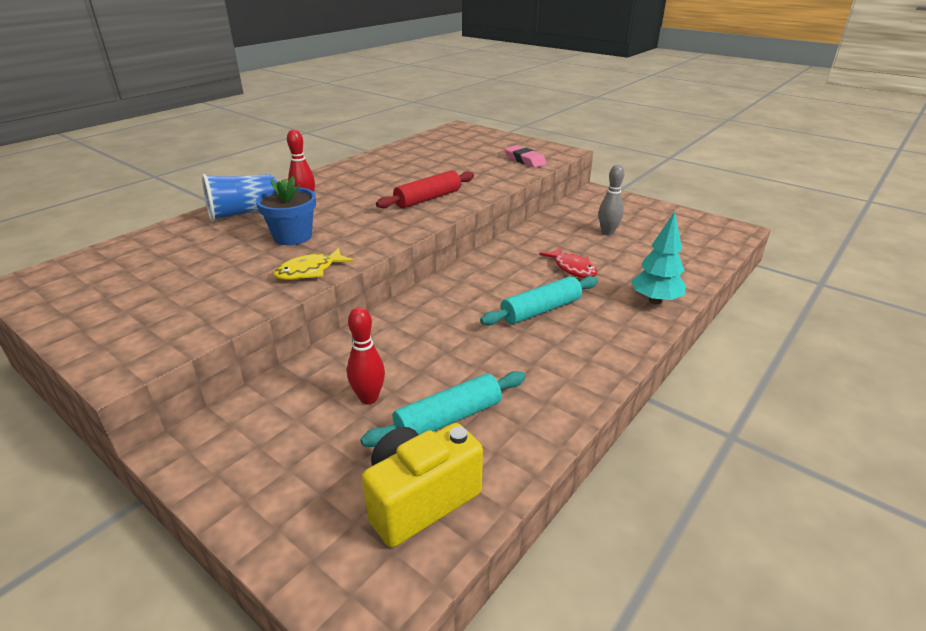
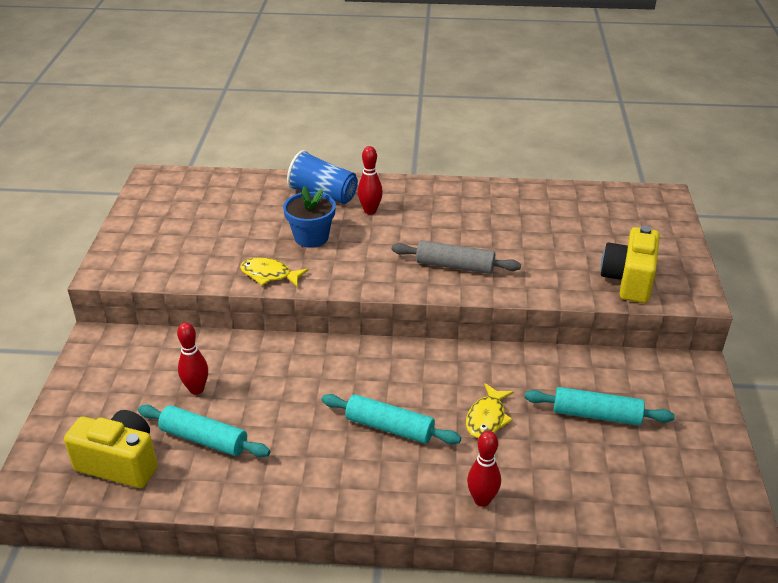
camera: 55 degrees right, 5 degrees up
(428, 199) = (455, 266): red rolling pin -> grey rolling pin
(525, 160) = (628, 281): pink eraser -> yellow camera
(572, 268) = (487, 418): red fish -> yellow fish
(607, 232) = (596, 415): grey bowling pin -> turquoise rolling pin
(655, 300) = (482, 500): turquoise tree -> red bowling pin

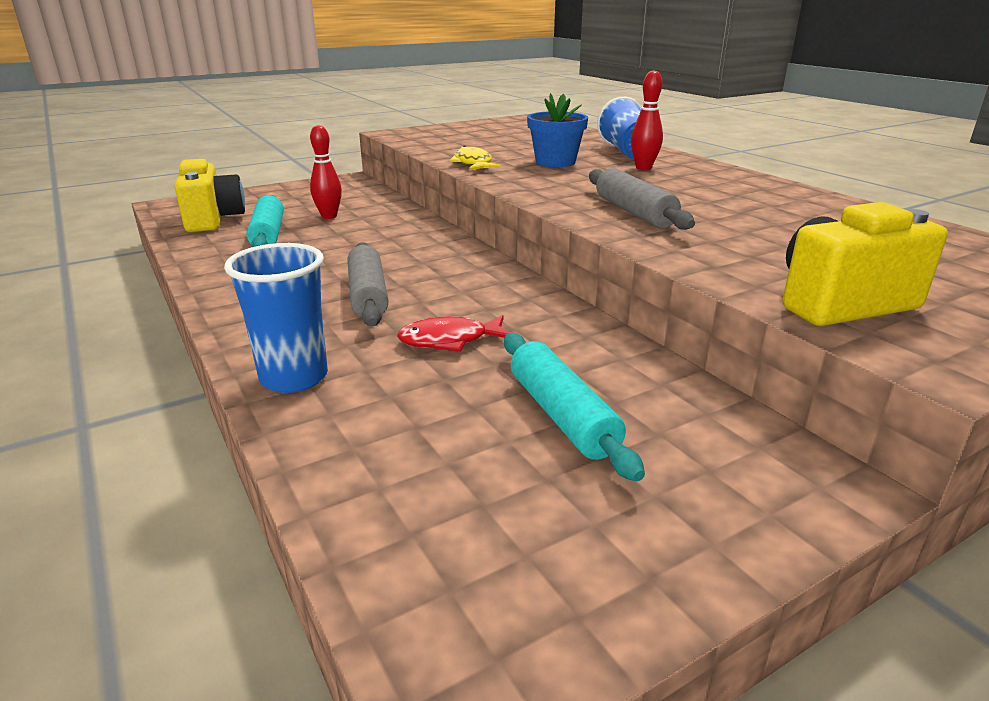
camera: 55 degrees right, 10 degrees down
(389, 427) = (368, 295): turquoise rolling pin -> grey rolling pin
(482, 500) = (294, 377): red bowling pin -> blue cup
(487, 418) = (450, 340): yellow fish -> red fish

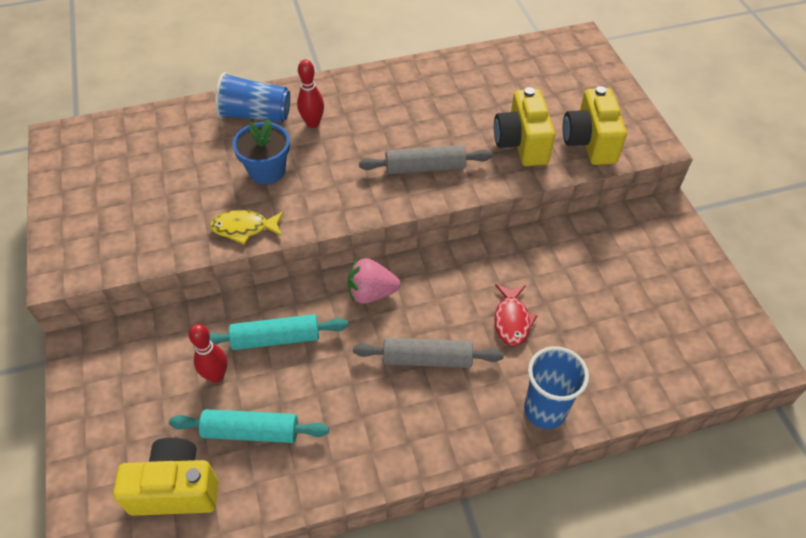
camera: 75 degrees left, 25 degrees up
(454, 259) = (371, 293): none -> pink strawberry
(562, 415) = (605, 286): turquoise rolling pin -> turquoise rolling pin (276, 338)
(757, 256) = (521, 143): none -> yellow camera

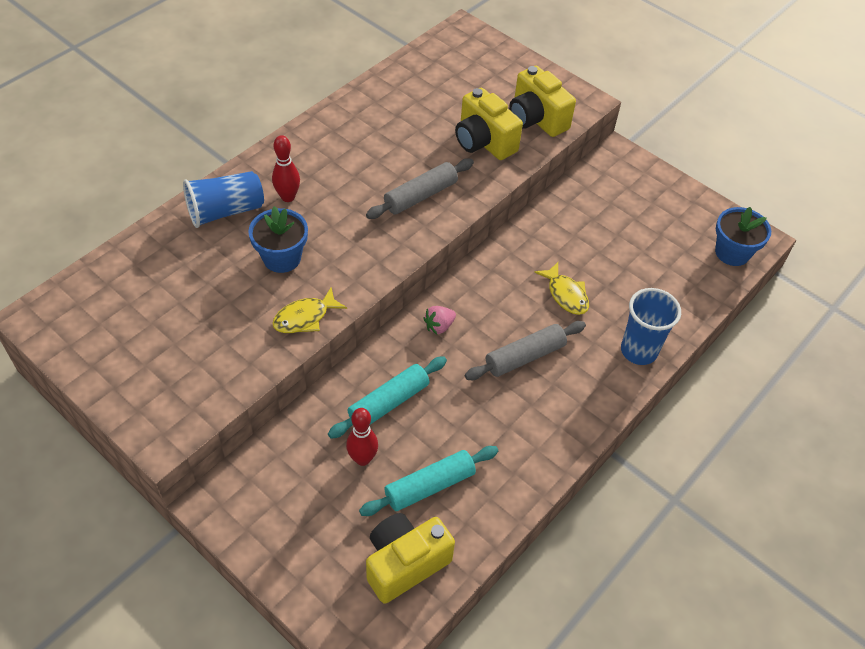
camera: 35 degrees left, 0 degrees up
(371, 293) = (439, 326): pink strawberry -> pink strawberry, size x0.65
(512, 320) = (566, 294): red fish -> yellow fish
(723, 361) = (732, 252): none -> blue flower pot

